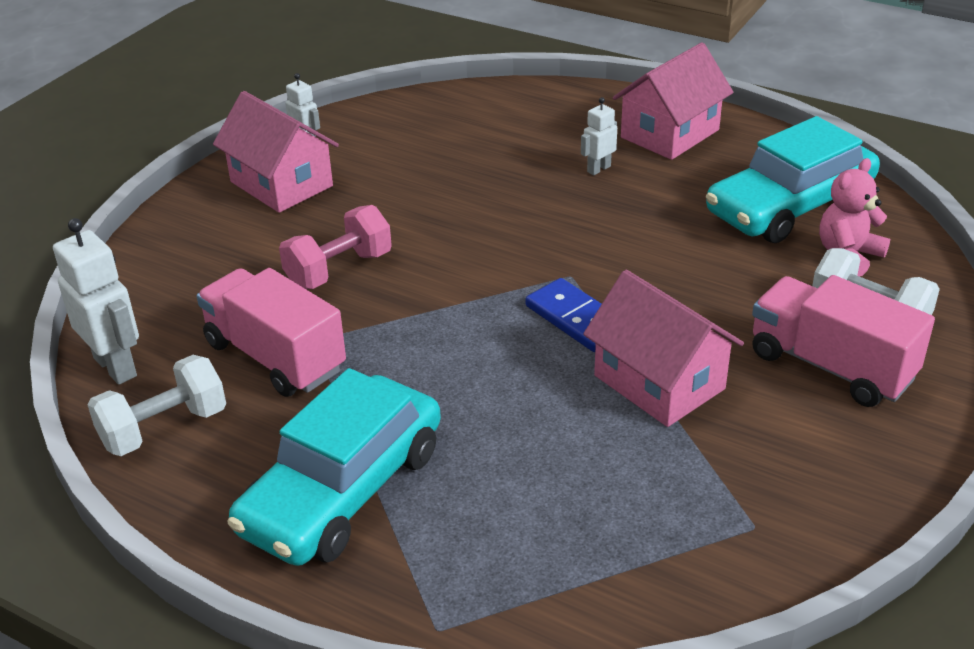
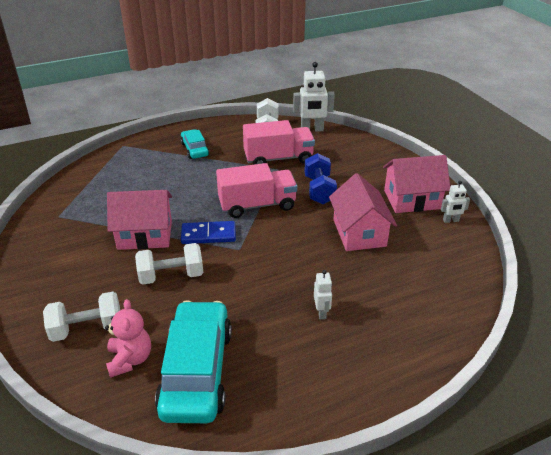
camera: 125 degrees right, 0 degrees up
(339, 270) = (319, 190): pink dumbbell -> blue dumbbell
(342, 490) = (195, 149): turquoise car -> turquoise car, size x0.52
(670, 134) = (332, 373): pink house -> pink house (359, 233)
(697, 303) = (171, 276): none -> white dumbbell
(831, 366) = (82, 289): pink truck -> pink truck (257, 205)

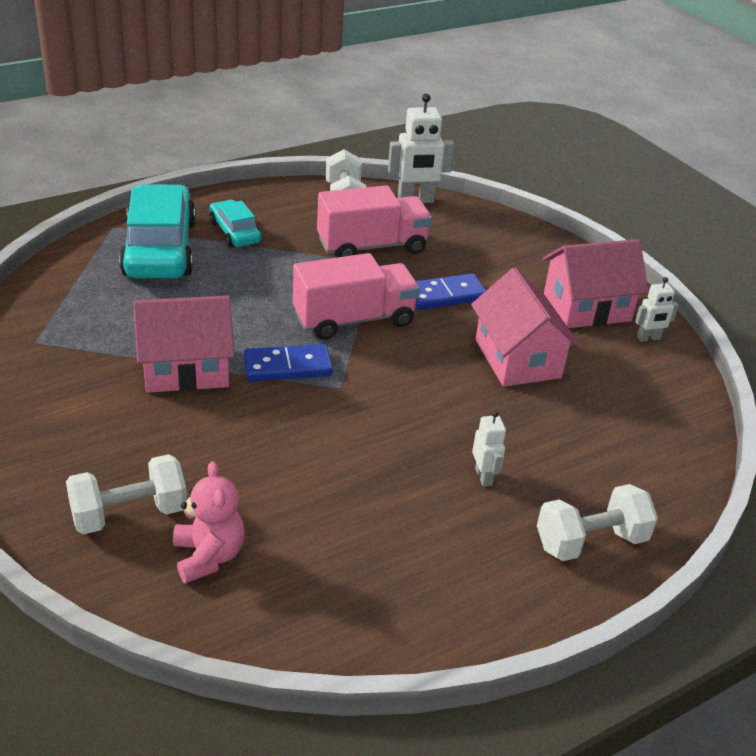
camera: 10 degrees left, 0 degrees up
(171, 276) = (243, 430): white dumbbell -> white dumbbell (590, 542)
(197, 371) = (315, 568): turquoise car -> turquoise car (160, 248)
(319, 190) = (445, 295): blue dumbbell -> blue domino

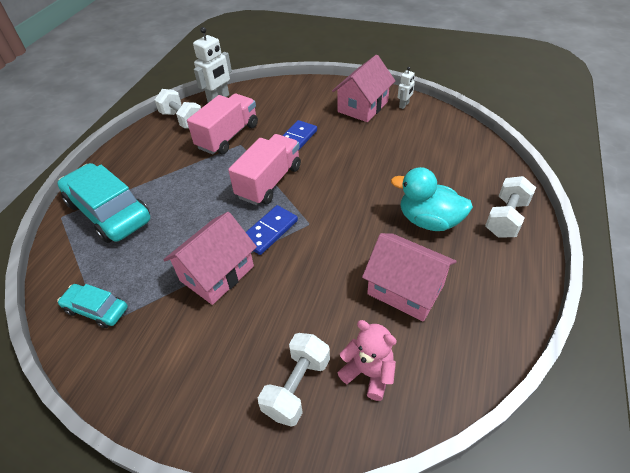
camera: 35 degrees left, 10 degrees up
(235, 232) = (143, 174): turquoise car -> turquoise car (96, 309)
(484, 477) = (429, 221): white robot -> turquoise duck
(517, 359) = (367, 151): pink house -> pink house (405, 289)

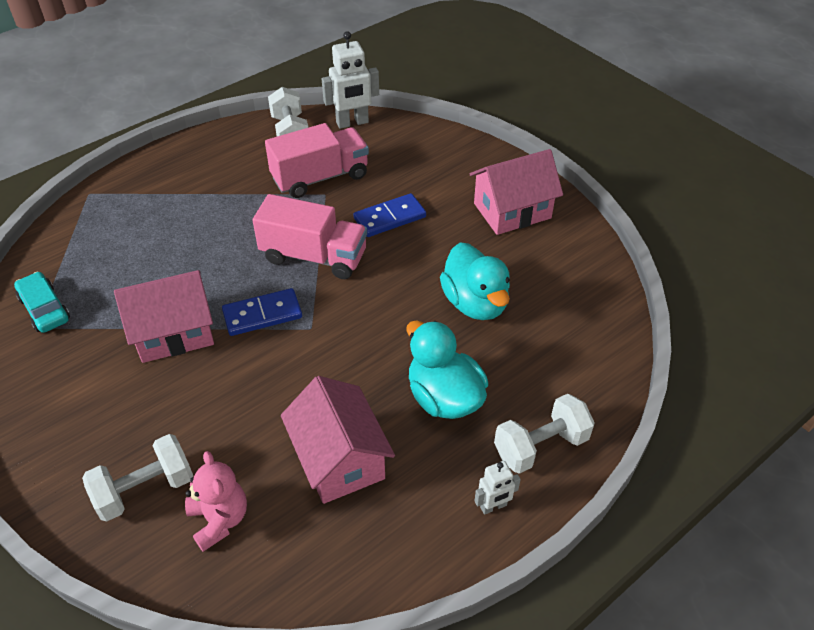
camera: 30 degrees right, 0 degrees up
(109, 212) = (133, 210): turquoise car -> none
(269, 182) = (314, 256): pink truck -> pink truck turned 45 degrees clockwise
(392, 162) = (475, 303): none -> turquoise duck
(404, 105) = (567, 233): white robot -> white robot (493, 506)

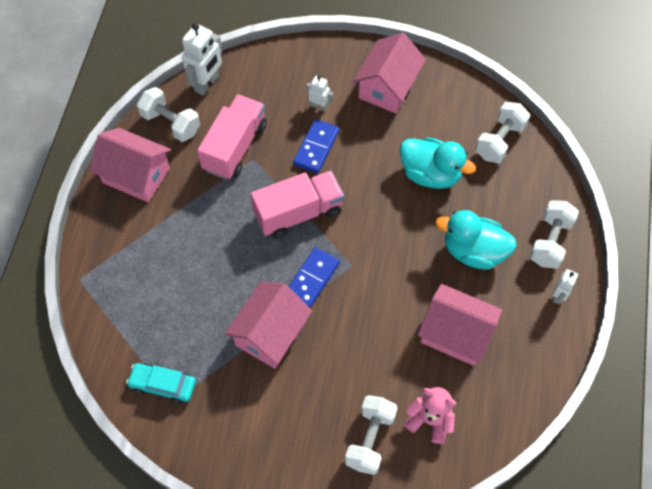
camera: 40 degrees left, 15 degrees up
(219, 152) = (136, 175): none -> pink house
(429, 189) = (319, 106): none -> white robot
(582, 319) = (499, 141): none -> white dumbbell

